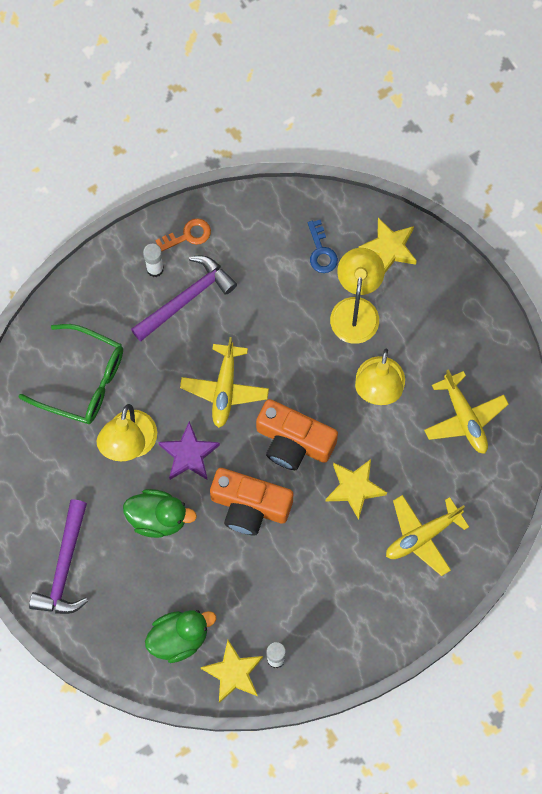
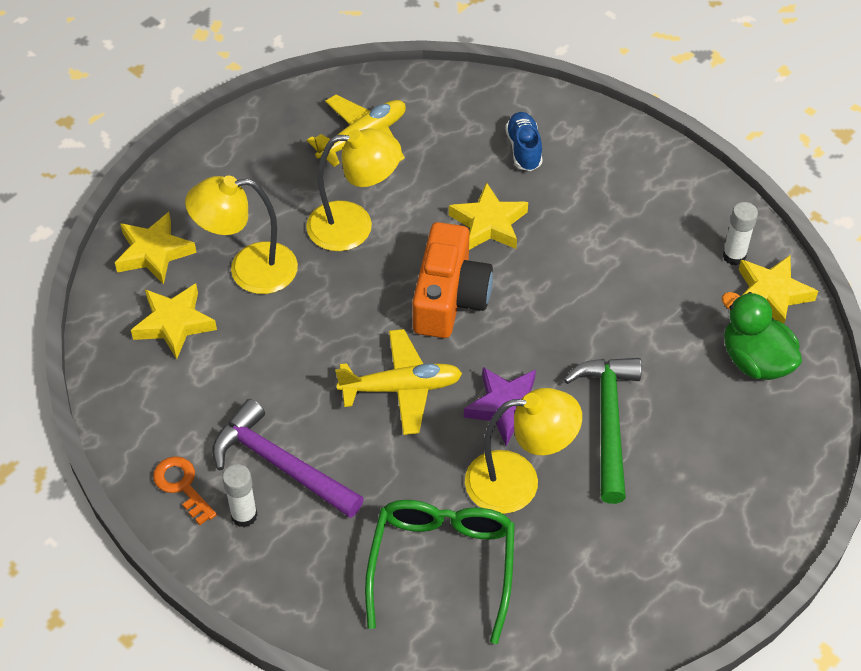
camera: 105 degrees left, 20 degrees down
(64, 567) = (721, 517): purple hammer -> none
(158, 518) = (608, 422): green duck -> green hammer
(250, 506) = (552, 325): orange camera -> none
(321, 251) = (174, 323): blue key -> yellow star
(422, 536) = (524, 149): yellow plane -> blue shoe

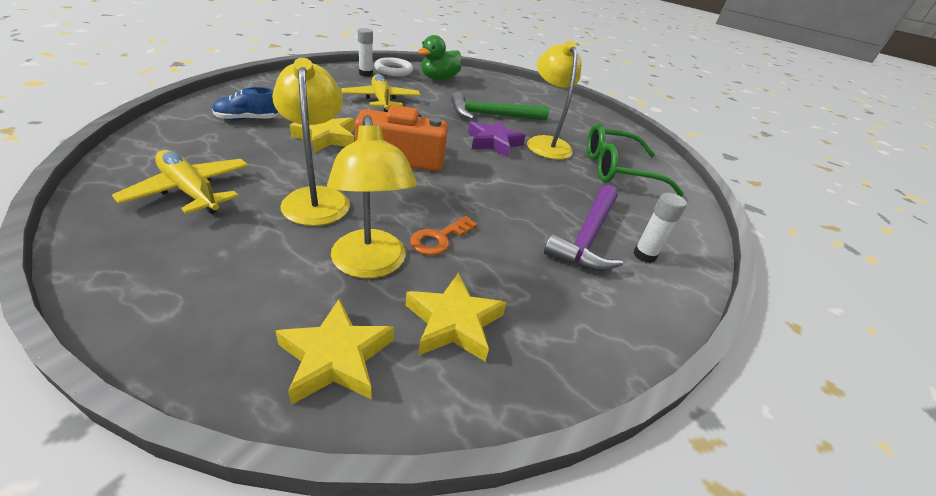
camera: 105 degrees left, 15 degrees down
(182, 486) = (643, 296): orange key -> orange key (439, 239)
(401, 388) = (492, 179): yellow plane -> yellow plane (381, 101)
(771, 294) = (393, 70): yellow star -> white ring

